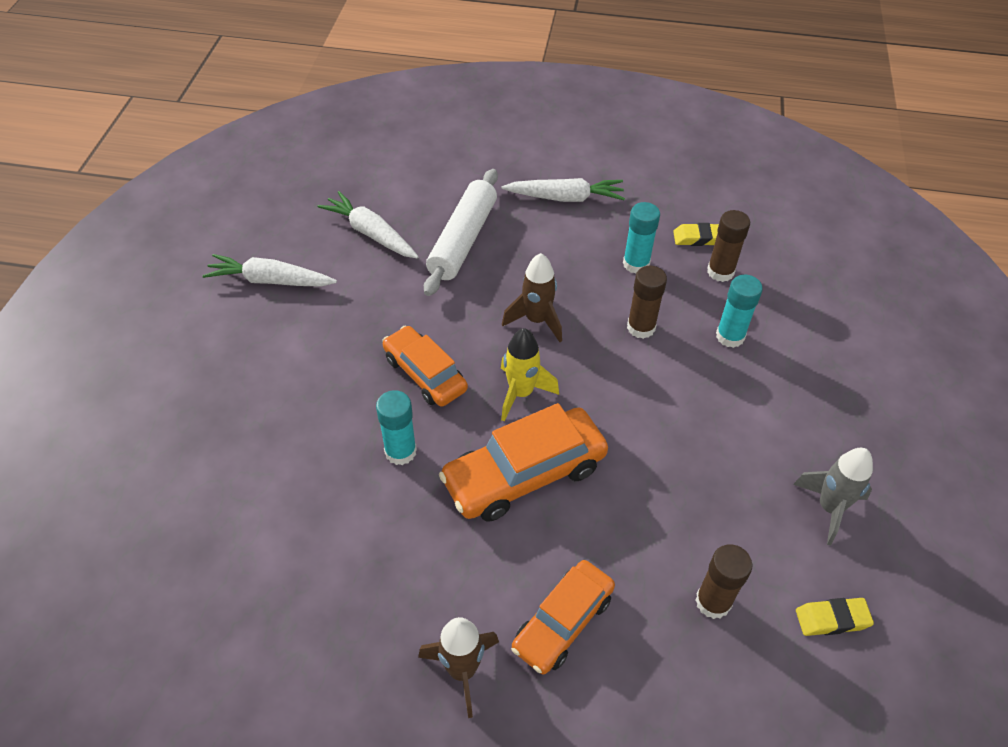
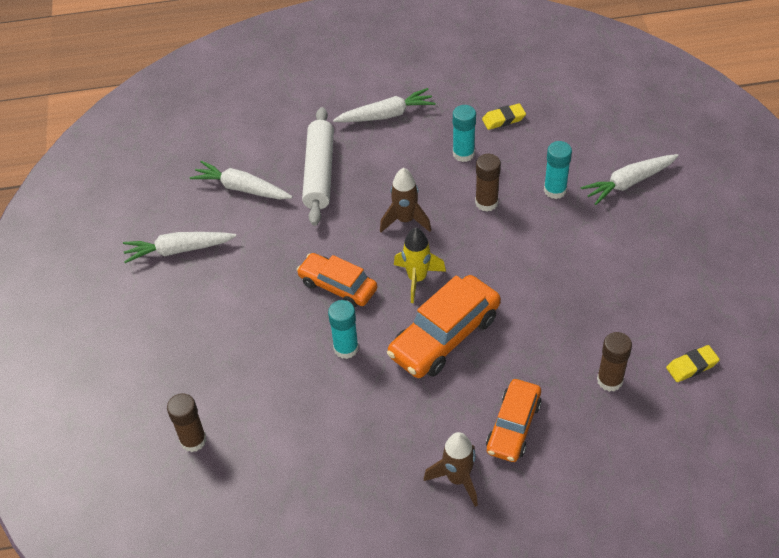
camera: 15 degrees left, 0 degrees up
(720, 272) = (530, 142): brown glue stick -> brown glue stick (193, 440)
(826, 353) = (628, 183): none -> white carrot
(829, 508) = (666, 293): grey rocket -> none

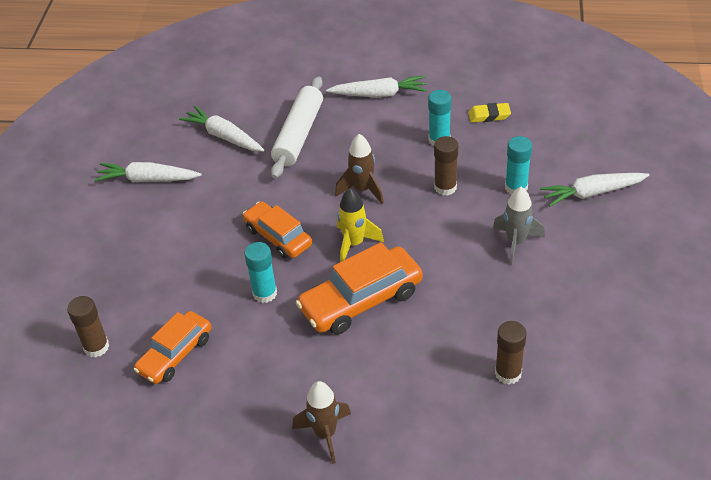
camera: 15 degrees right, 5 degrees down
(513, 426) = (397, 397): orange car -> orange car (175, 354)
(573, 247) = (516, 243): none -> grey rocket
(692, 366) = (596, 376): yellow eraser -> none

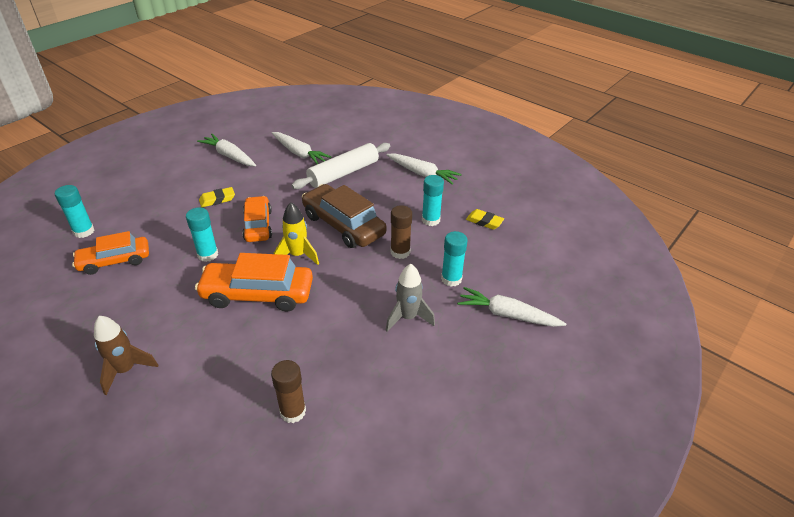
camera: 30 degrees right, 5 degrees down
(96, 347) = (84, 231): brown glue stick -> turquoise glue stick
(199, 234) = (217, 199): none -> yellow eraser
(224, 136) = (299, 153): white carrot -> white carrot turned 150 degrees clockwise
(362, 190) = (343, 225): brown rocket -> brown car

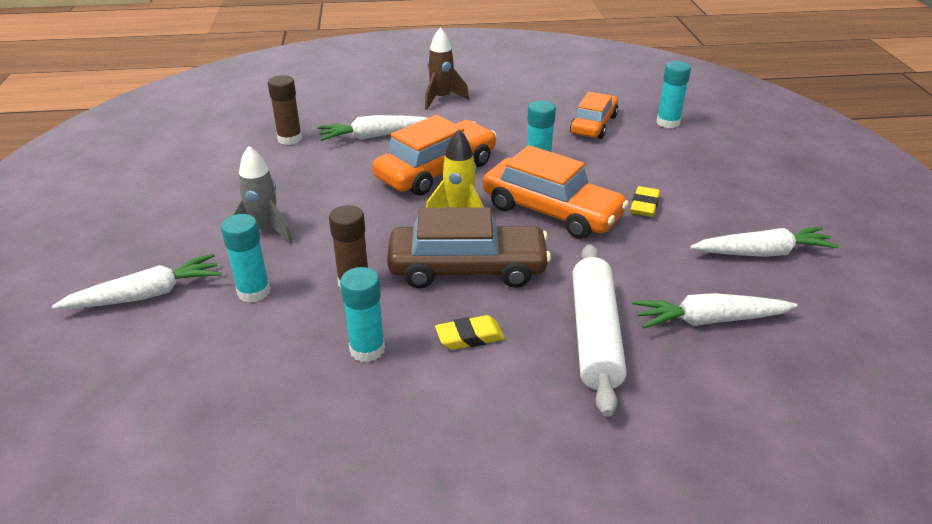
camera: 135 degrees right, 5 degrees down
(258, 225) = (551, 211): orange car -> orange car, size x1.50
(422, 174) = (488, 427): white carrot -> white carrot (374, 136)
(484, 221) = (281, 403): yellow eraser -> yellow eraser (470, 337)

